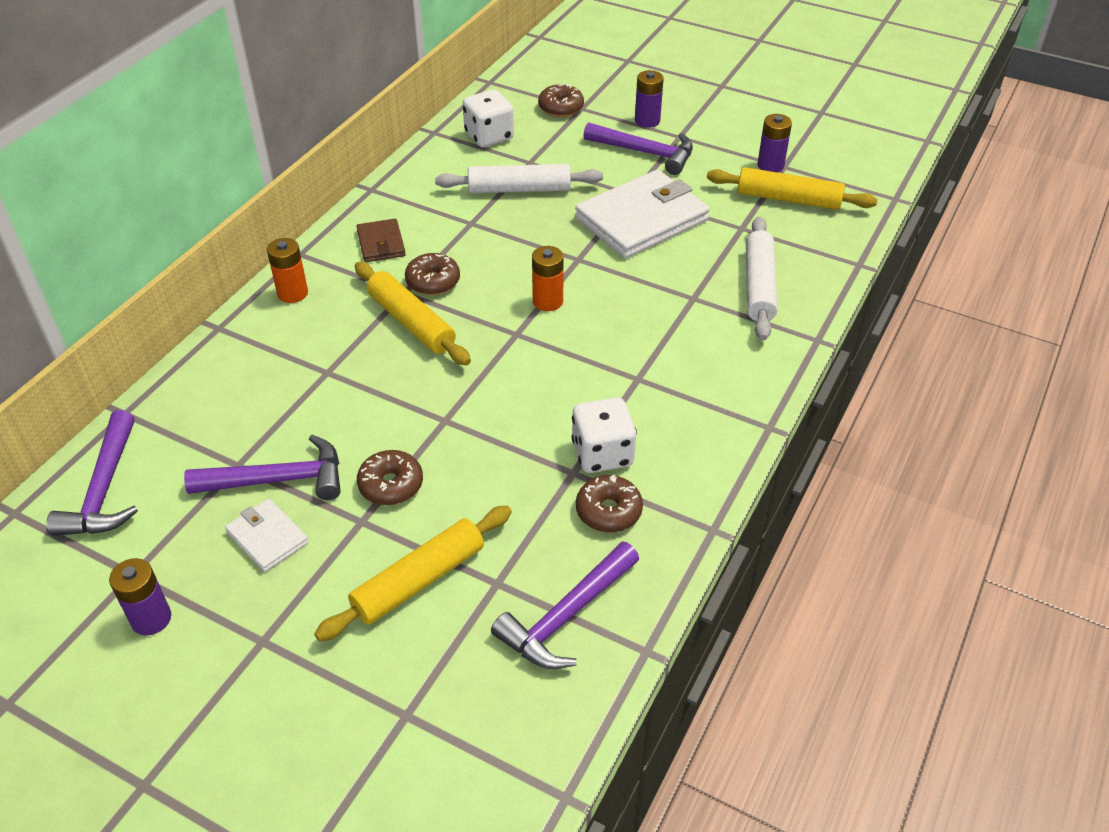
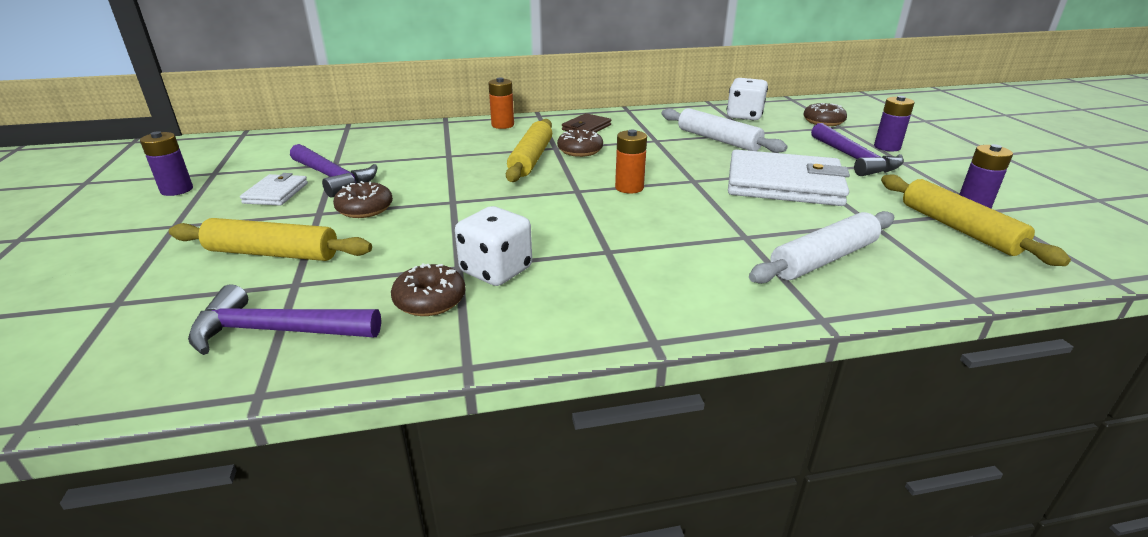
camera: 50 degrees right, 15 degrees down
(104, 489) = (280, 144): purple hammer -> none

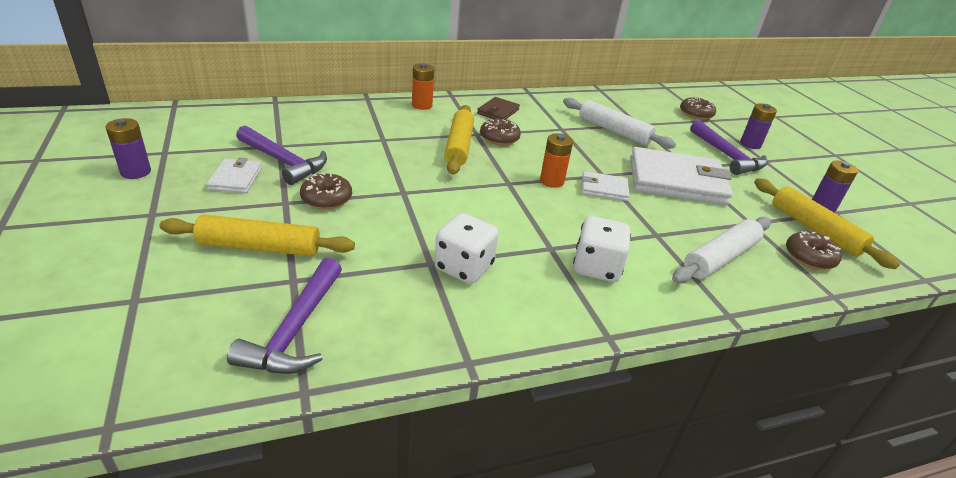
camera: 10 degrees left, 5 degrees up
(277, 331) = (296, 329): purple hammer -> purple hammer turned 75 degrees counterclockwise
(430, 300) = (417, 297): brown donut -> brown donut (809, 257)
(690, 193) = (604, 189): none -> white wallet
(744, 116) = (630, 104): white dice -> white dice (596, 267)

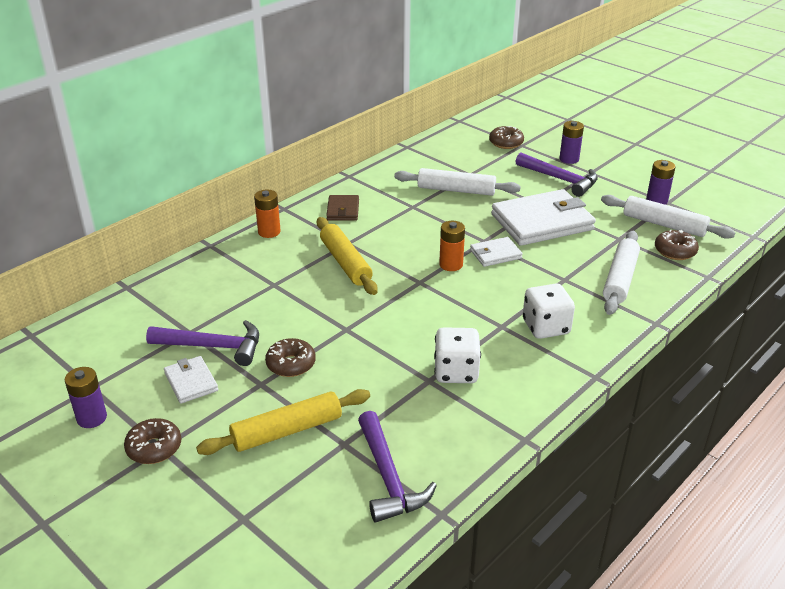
camera: 25 degrees left, 0 degrees up
(499, 138) = (371, 239): brown donut -> brown donut (154, 448)
(815, 229) = (664, 225): yellow rolling pin -> white rolling pin

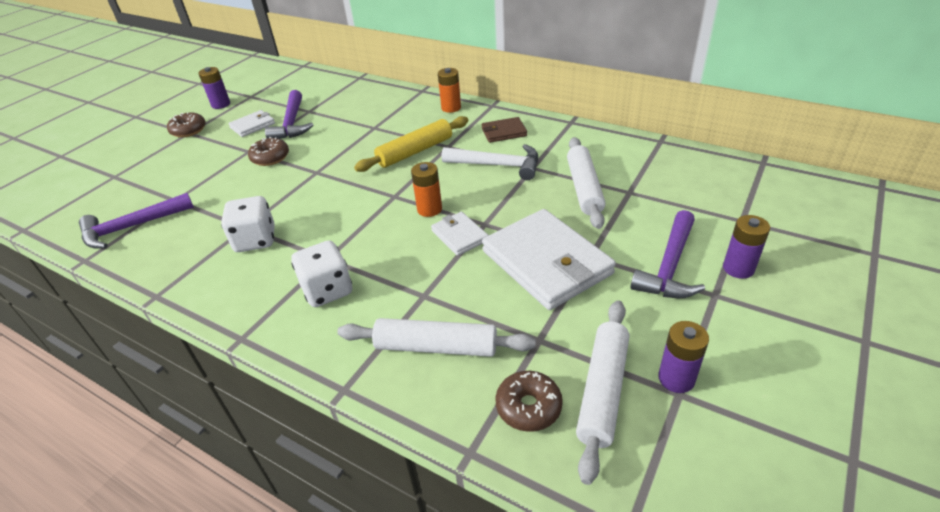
camera: 80 degrees right, 5 degrees up
(287, 431) = (194, 173): yellow rolling pin -> none
(399, 222) = (497, 165): none -> white hammer
(506, 143) = (735, 206): brown donut -> none

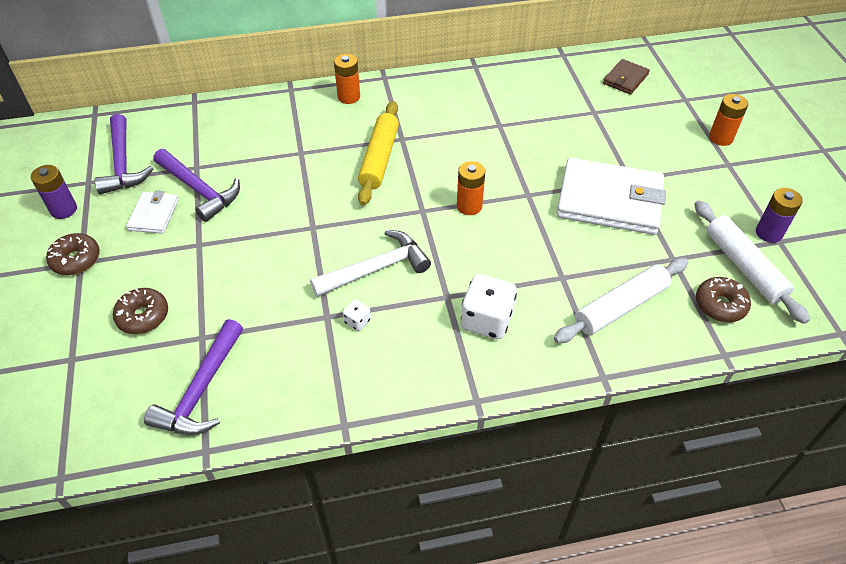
camera: 45 degrees left, 10 degrees up
(255, 240) = (357, 321): white dice -> white dice, size x0.47
(270, 158) = (237, 238): brown donut -> brown donut (143, 316)
(459, 235) = (523, 215): white wallet -> none
(497, 165) = (469, 137): white hammer -> white hammer (376, 269)
(504, 132) = (432, 101): brown wallet -> brown wallet (625, 79)
(584, 188) = (560, 125): white rolling pin -> none
(670, 266) = (683, 158): purple hammer -> purple hammer (123, 163)
(738, 268) = (720, 138): purple battery -> orange battery

